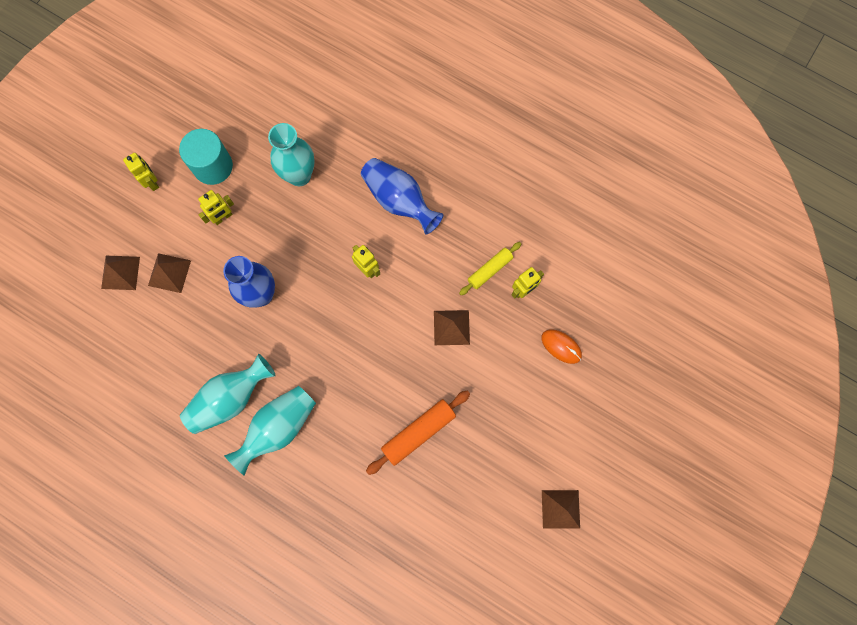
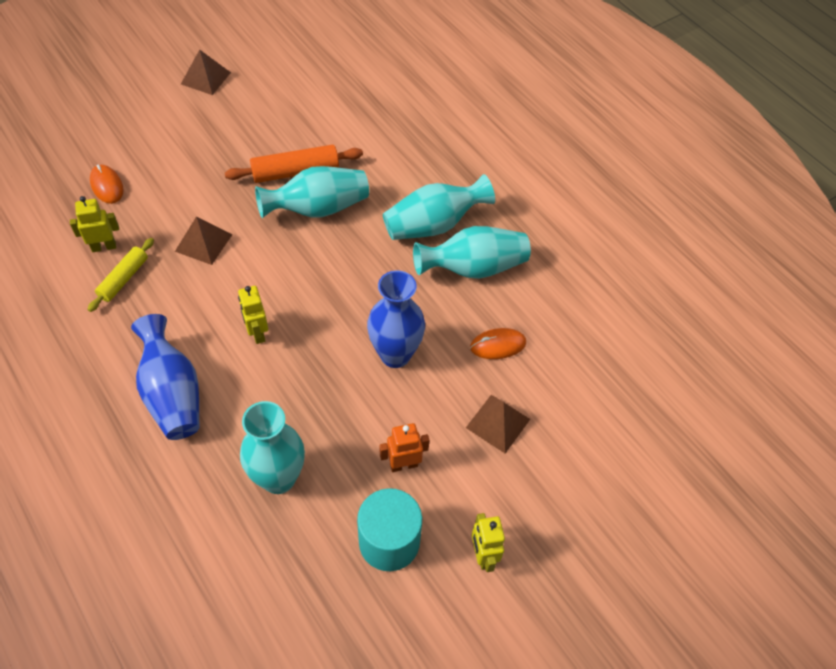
camera: 160 degrees left, 20 degrees down
(120, 272) = (561, 449): brown pyramid -> none
(188, 335) = (498, 345): none -> orange mouse
(223, 217) = (403, 464): yellow robot -> orange robot
(380, 402) = (318, 208): none -> turquoise vase
(489, 270) = (124, 279): yellow rolling pin -> yellow rolling pin turned 45 degrees counterclockwise

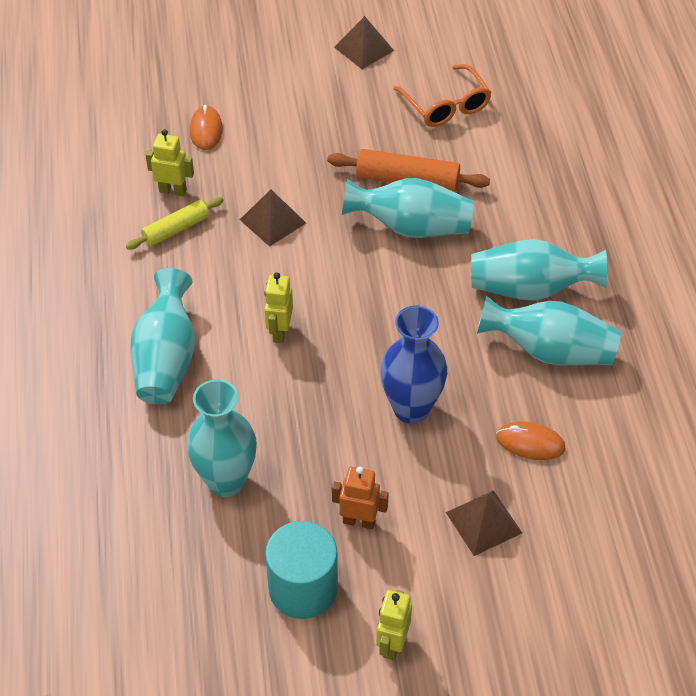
camera: 30 degrees right, 5 degrees down
(172, 394) = (166, 359): blue vase -> turquoise vase
(294, 103) = (446, 106): none -> orange glasses

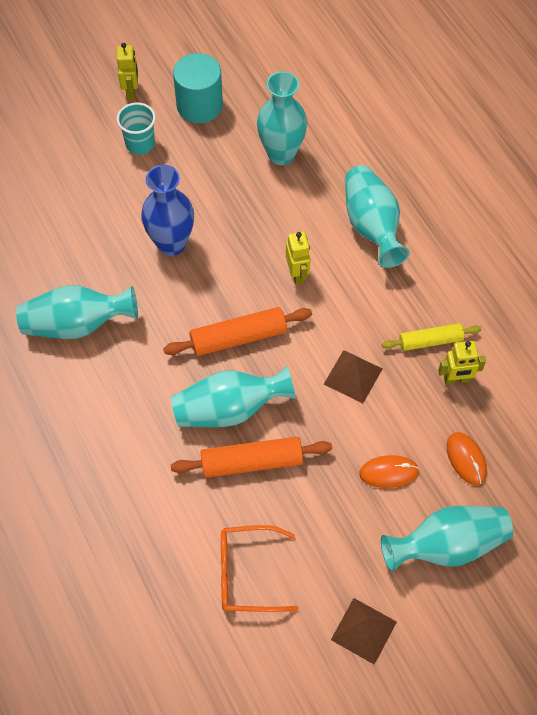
camera: 160 degrees right, 10 degrees up
(176, 229) = (430, 341): yellow rolling pin -> yellow rolling pin turned 45 degrees clockwise
(359, 521) = (179, 155): orange robot -> none
(374, 288) = (238, 337): none -> orange rolling pin
(406, 555) = (140, 144): none -> turquoise cup
(446, 106) = (247, 574): orange glasses -> orange glasses turned 45 degrees counterclockwise
(484, 522) = (94, 179): brown pyramid -> none
(530, 289) = (106, 378): turquoise vase -> turquoise vase (447, 545)
(530, 443) = (75, 244): orange mouse -> orange mouse (388, 472)

